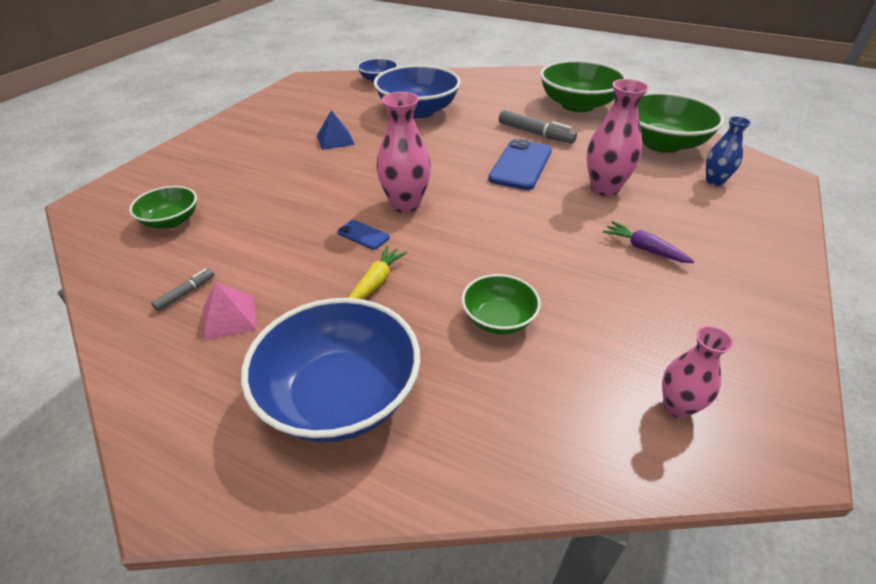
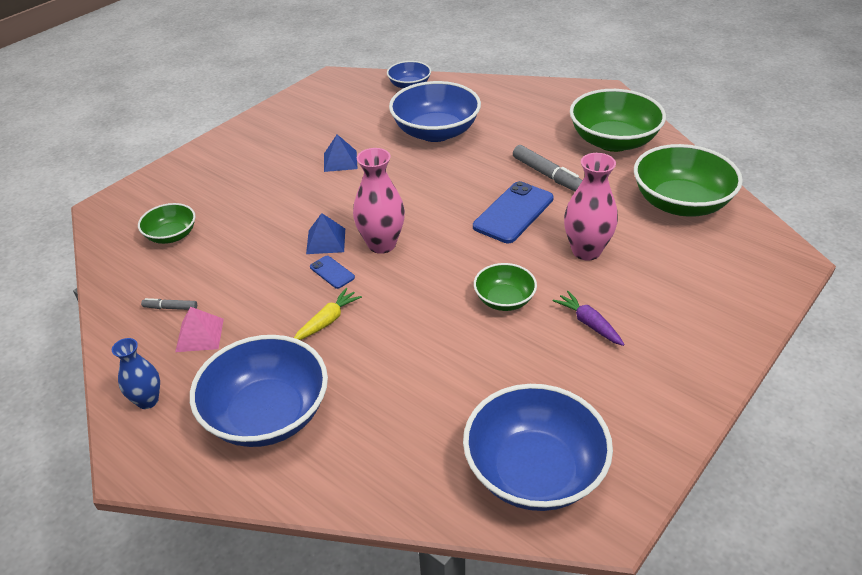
camera: 15 degrees right, 0 degrees up
(186, 293) = (170, 308): grey marker -> grey marker turned 135 degrees counterclockwise
(346, 207) = (326, 241): none -> blue pyramid
(498, 319) = (419, 371): green bowl -> green bowl (504, 300)
(677, 406) = (534, 471): pink vase -> blue bowl
(714, 181) = (710, 257): blue vase -> blue vase (147, 400)

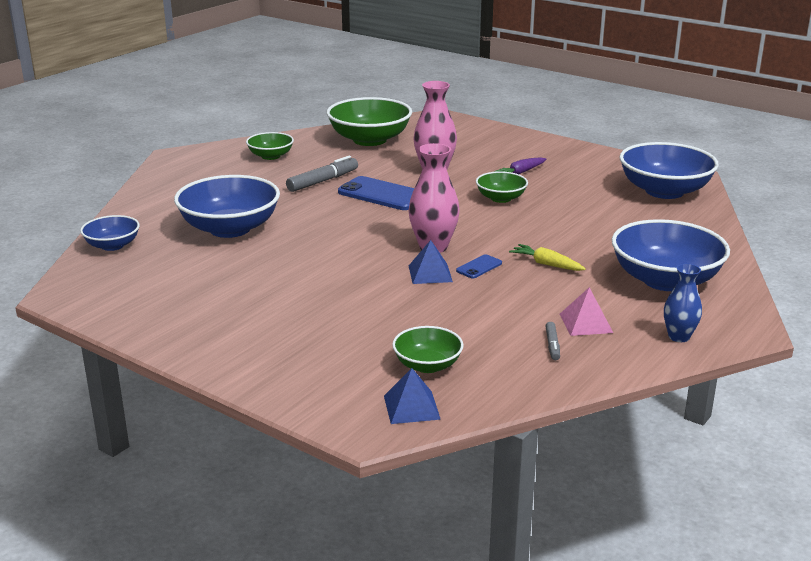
camera: 95 degrees left, 15 degrees down
(340, 161) = (278, 276): blue pyramid -> blue pyramid (411, 407)
(613, 141) = (270, 156): green bowl -> green bowl, size x0.54

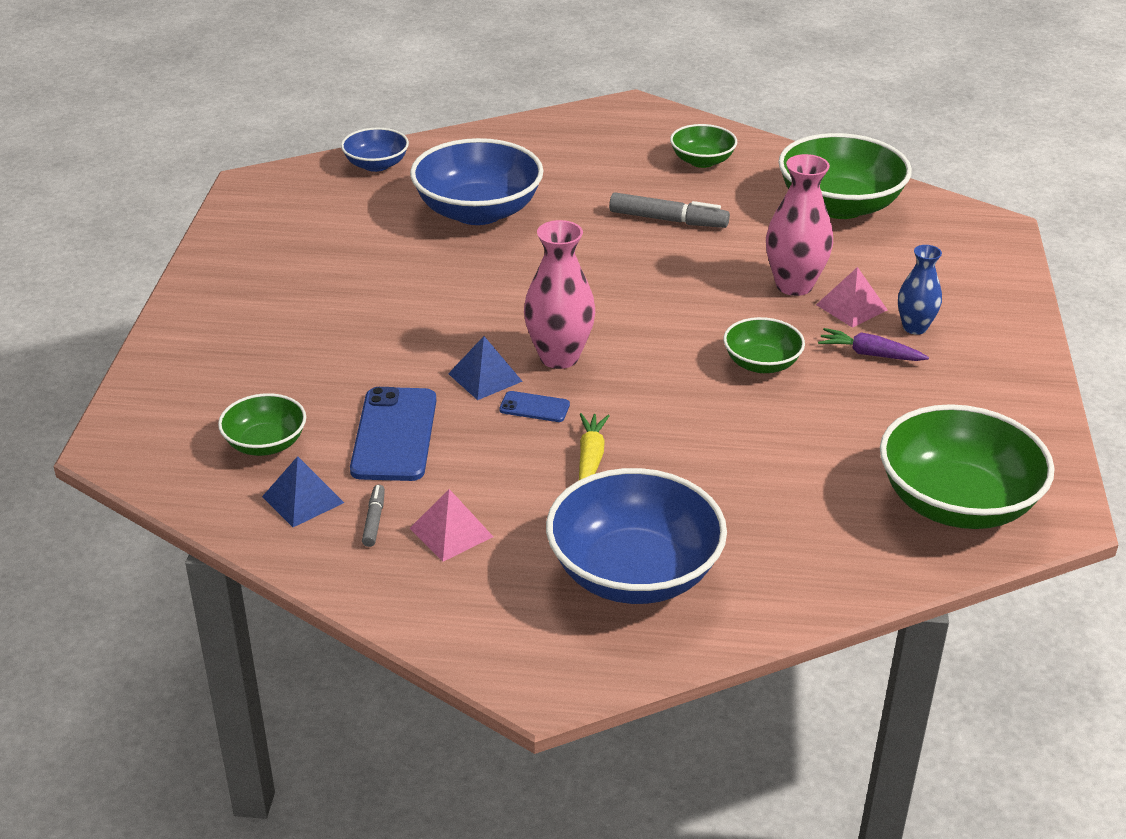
camera: 60 degrees right, 10 degrees up
(382, 194) = (674, 272): blue phone -> blue phone (394, 435)
(411, 407) = (173, 460): blue pyramid -> blue pyramid (303, 499)
(472, 164) = (851, 307): none -> pink pyramid
(552, 345) = (374, 520): grey marker -> grey marker turned 120 degrees clockwise
(664, 191) = (956, 503): blue bowl -> green bowl
(679, 337) = (473, 621): blue vase -> blue vase (914, 327)

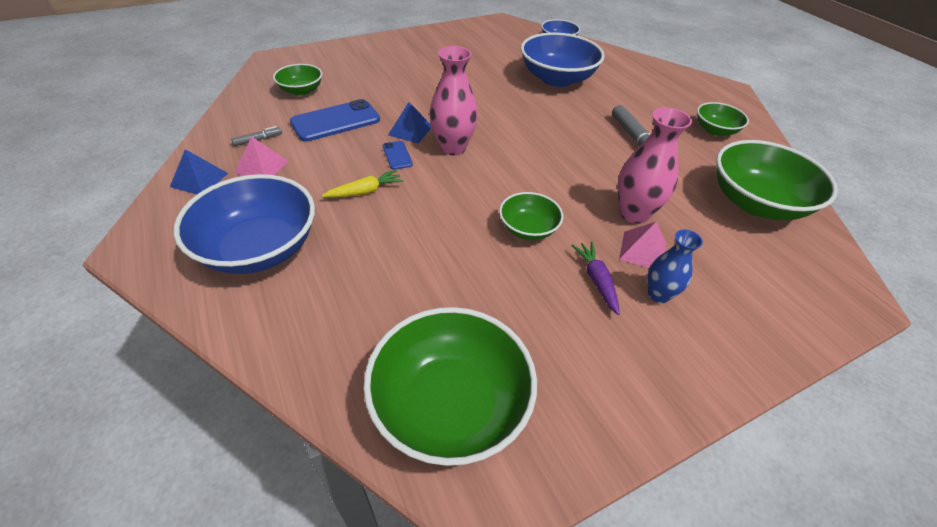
camera: 55 degrees right, 10 degrees up
(303, 499) = (263, 114): blue pyramid -> blue pyramid (199, 180)

